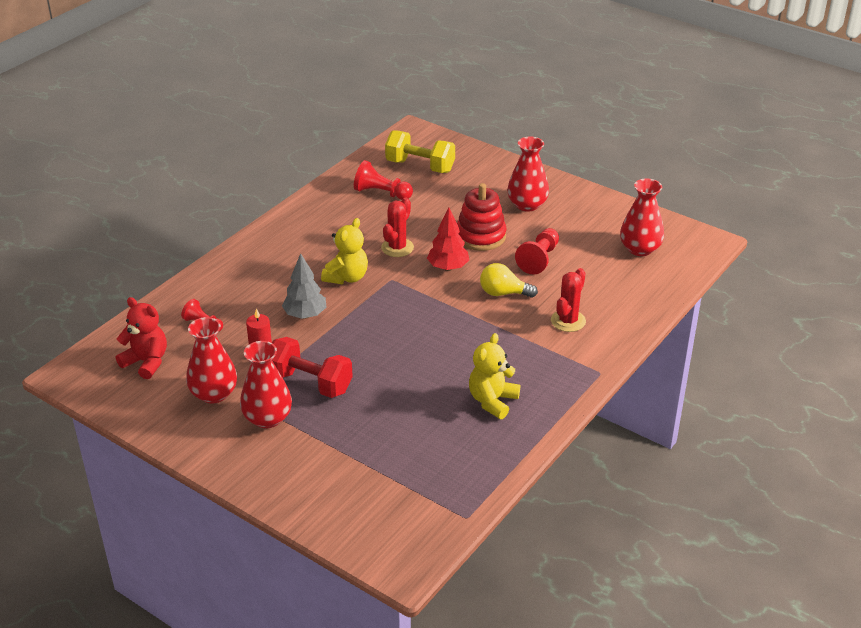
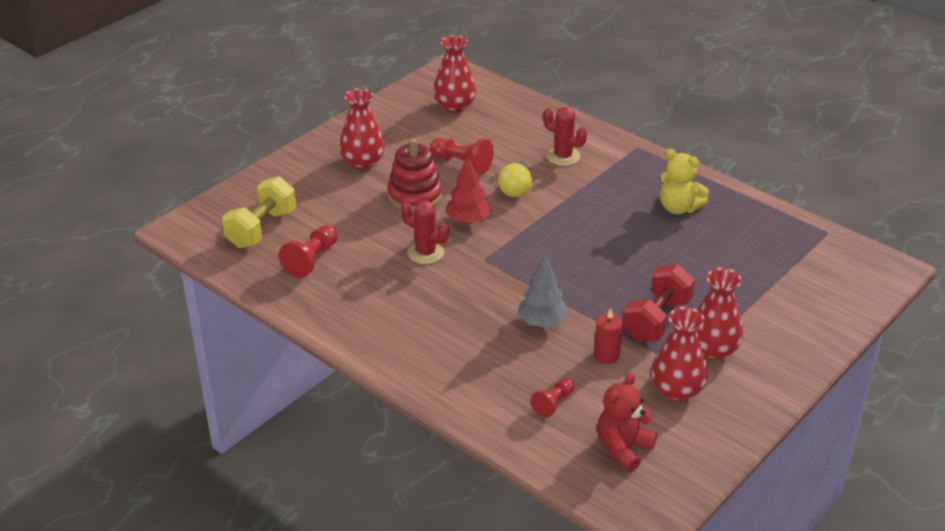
camera: 85 degrees left, 0 degrees up
(347, 277) = (476, 291): yellow teddy bear -> none

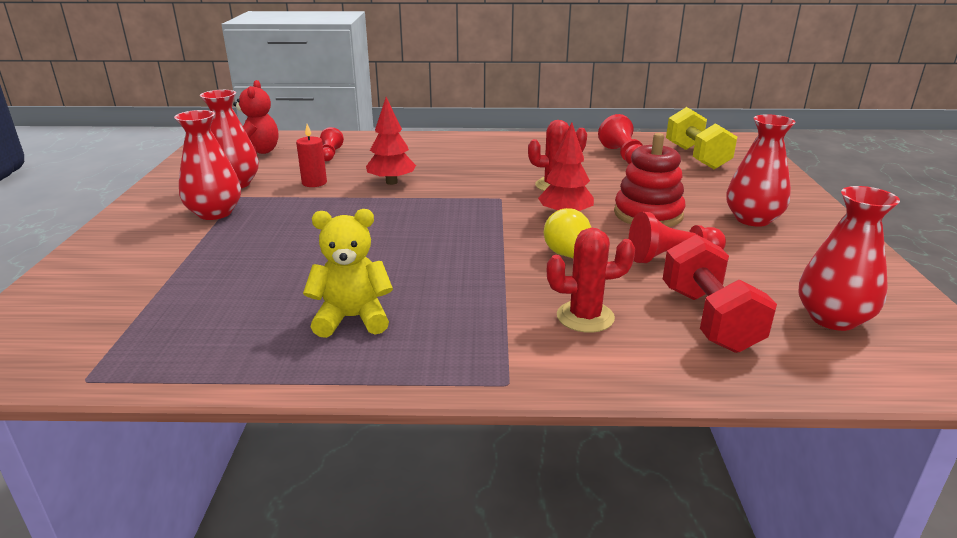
camera: 140 degrees right, 10 degrees down
(542, 322) = (391, 182): grey tree -> red tree
(656, 320) = (287, 213): red dumbbell -> red dumbbell (709, 319)

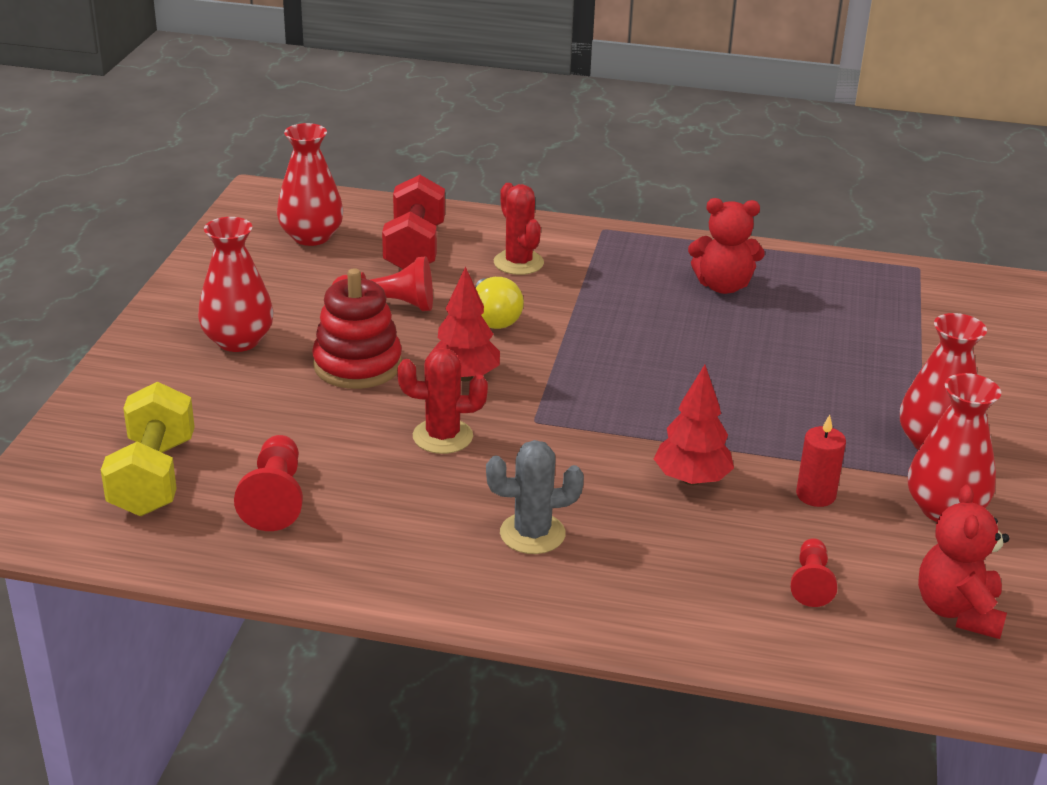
camera: 170 degrees left, 5 degrees up
(352, 318) = (723, 286): yellow teddy bear -> red teddy bear
(479, 157) = (532, 534): none -> grey cactus
(585, 317) = (518, 263): red cactus -> red cactus turned 60 degrees clockwise

